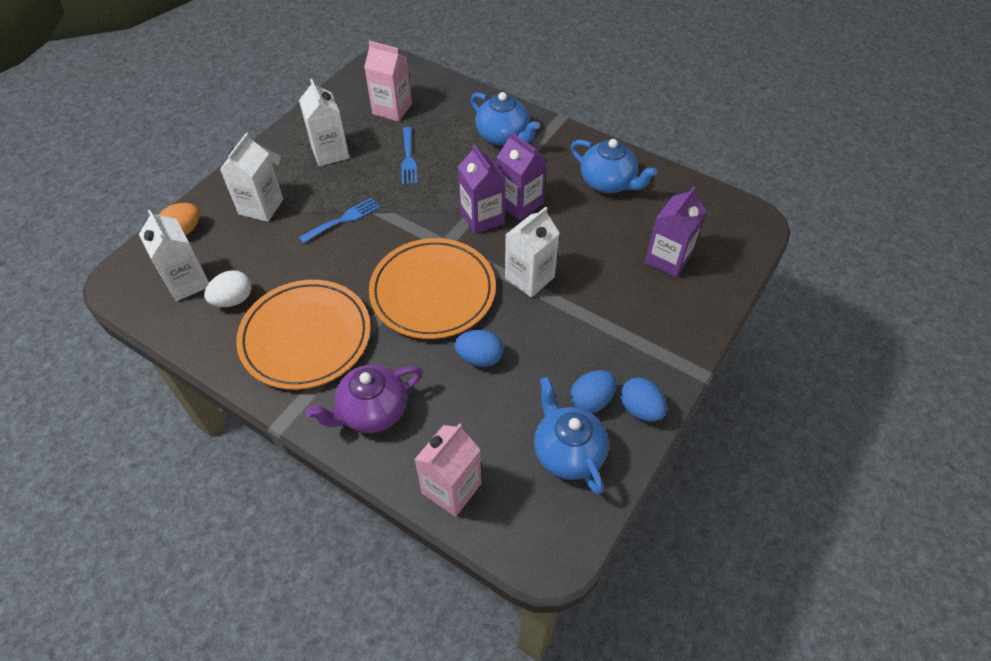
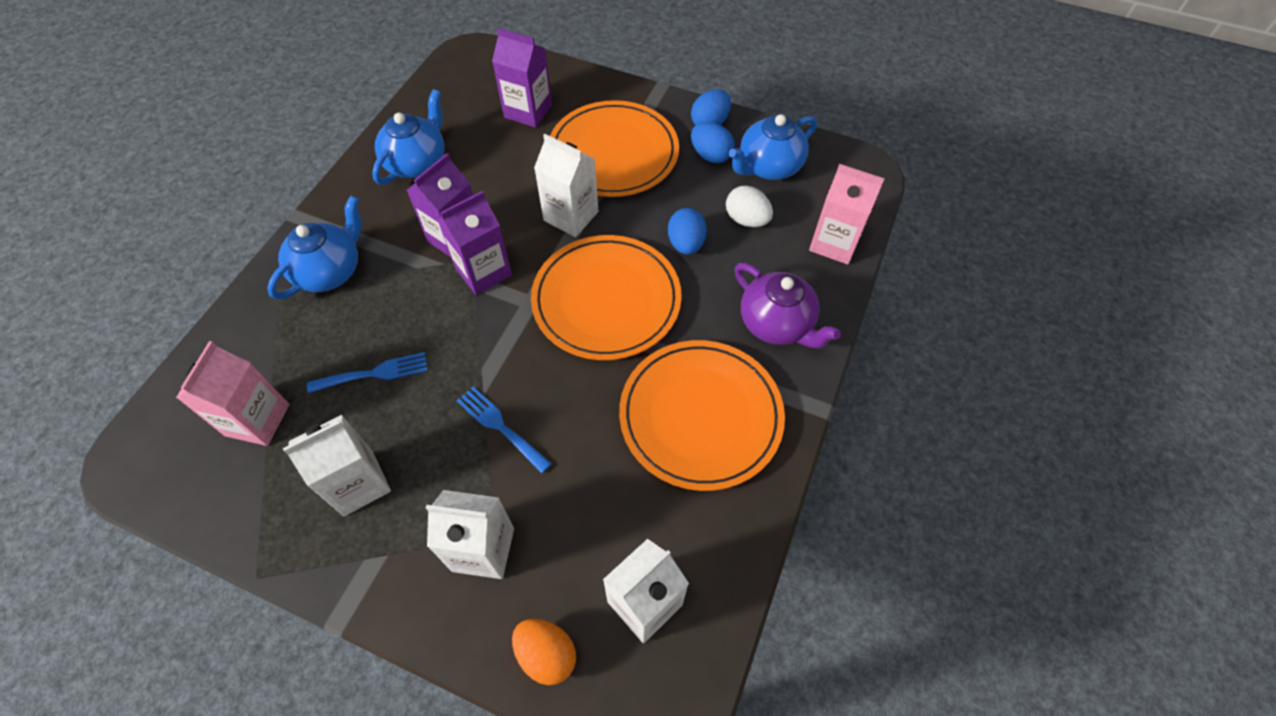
camera: 100 degrees left, 5 degrees up
(233, 300) = (663, 524): white egg -> white egg (746, 220)
(603, 318) = (613, 153): none -> orange plate

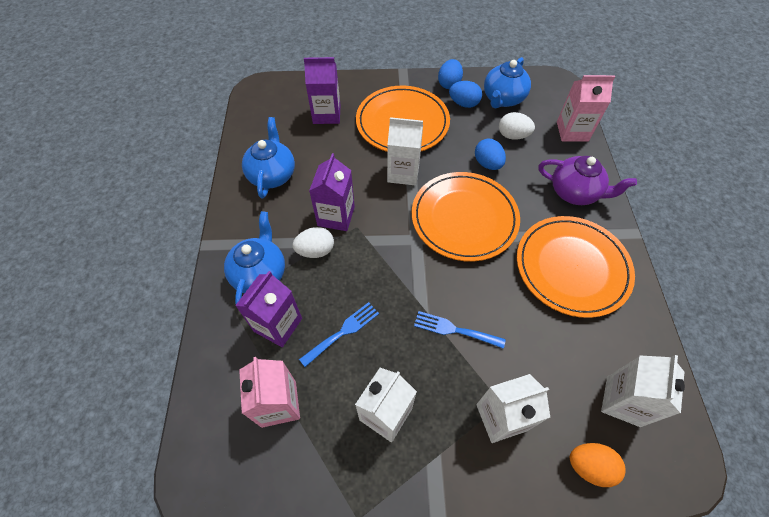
camera: 25 degrees left, 0 degrees up
(406, 269) = (316, 251): none -> white egg
(483, 271) = (370, 231): purple carton -> purple carton (278, 325)

